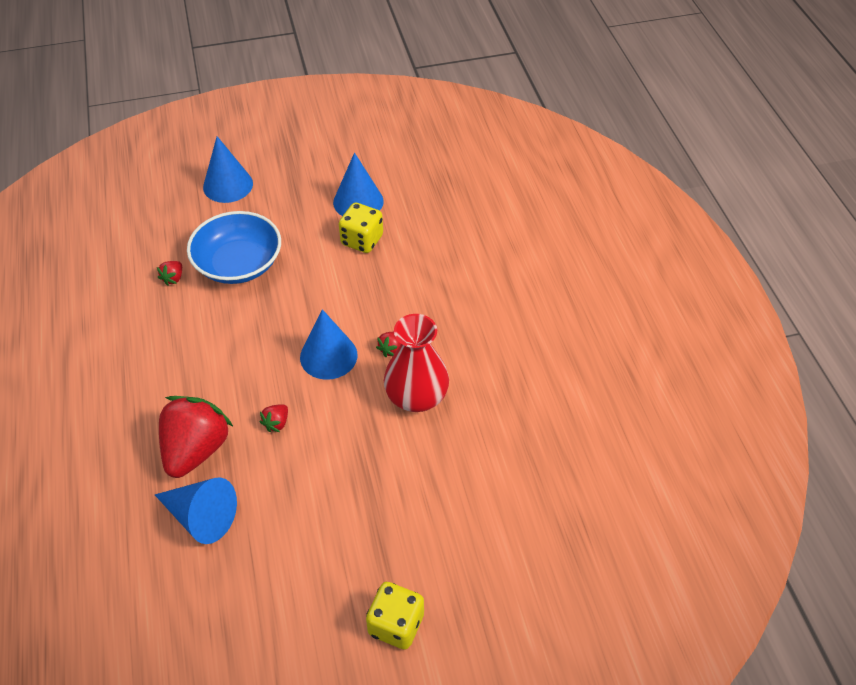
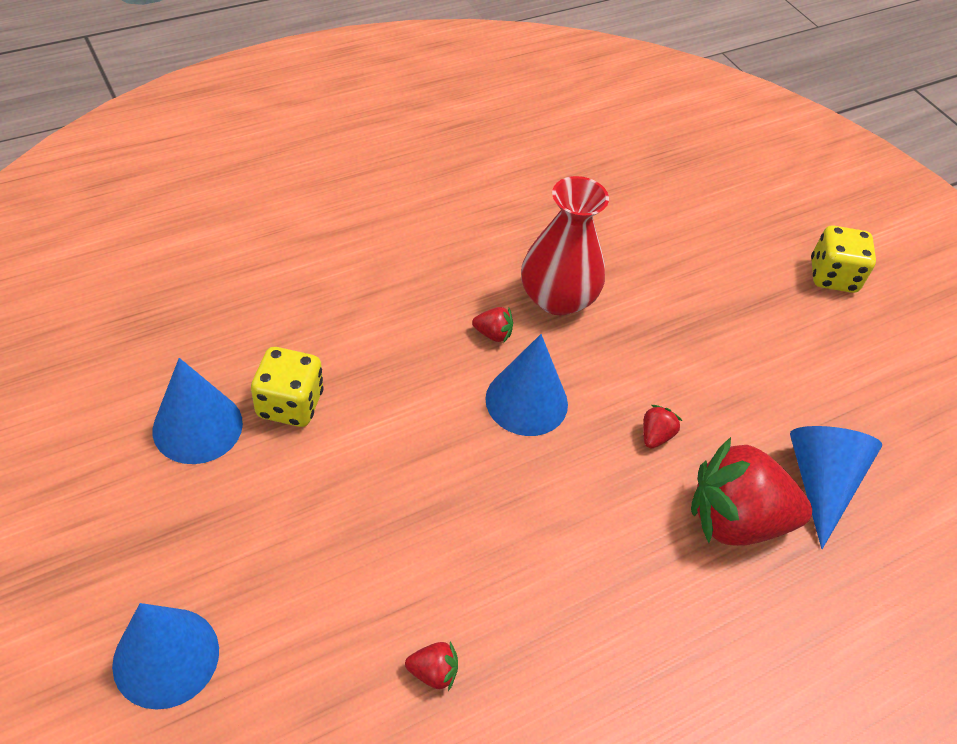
camera: 110 degrees left, 0 degrees up
(238, 264) = (375, 572): blue bowl -> none
(276, 423) = (655, 435): red strawberry -> red strawberry turned 75 degrees counterclockwise

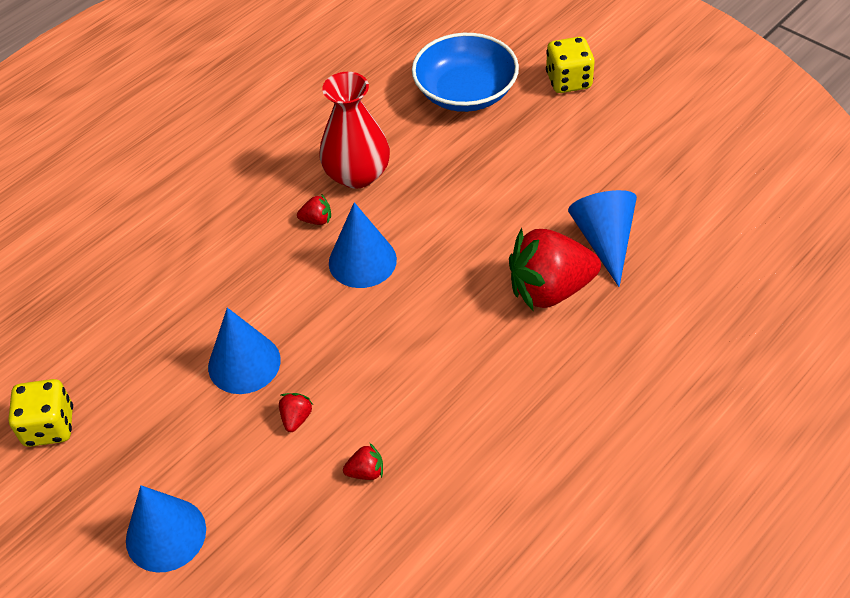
camera: 10 degrees left, 0 degrees up
(197, 426) = (113, 371): blue cone -> blue cone (244, 363)
(290, 404) = (179, 329): yellow dice -> yellow dice (49, 426)
(655, 435) = (470, 251): red strawberry -> red strawberry (296, 418)
(710, 249) = (465, 92): none -> blue bowl

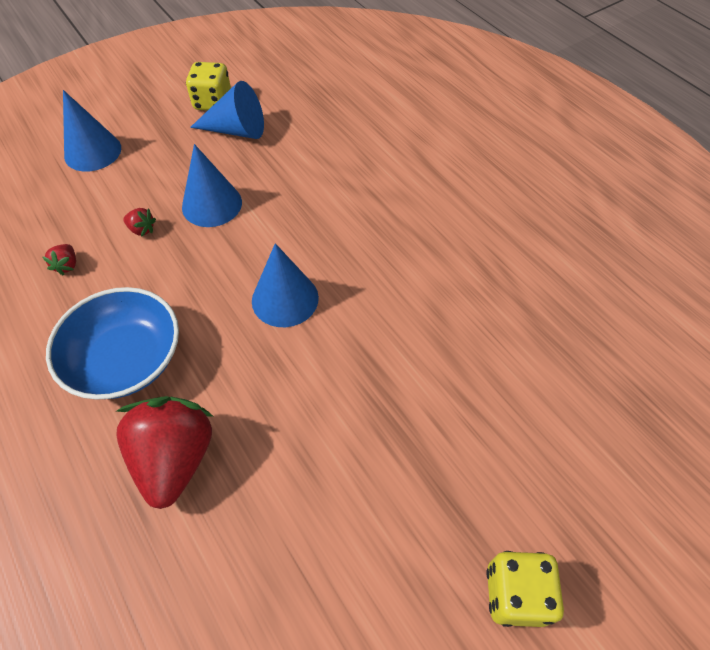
camera: 100 degrees right, 5 degrees up
(317, 220) = (350, 272): red strawberry -> none
(357, 174) = (402, 314): red vase -> none
(465, 92) = (513, 449): blue bowl -> blue bowl (126, 359)
(604, 241) = (216, 543): blue cone -> blue cone (236, 130)

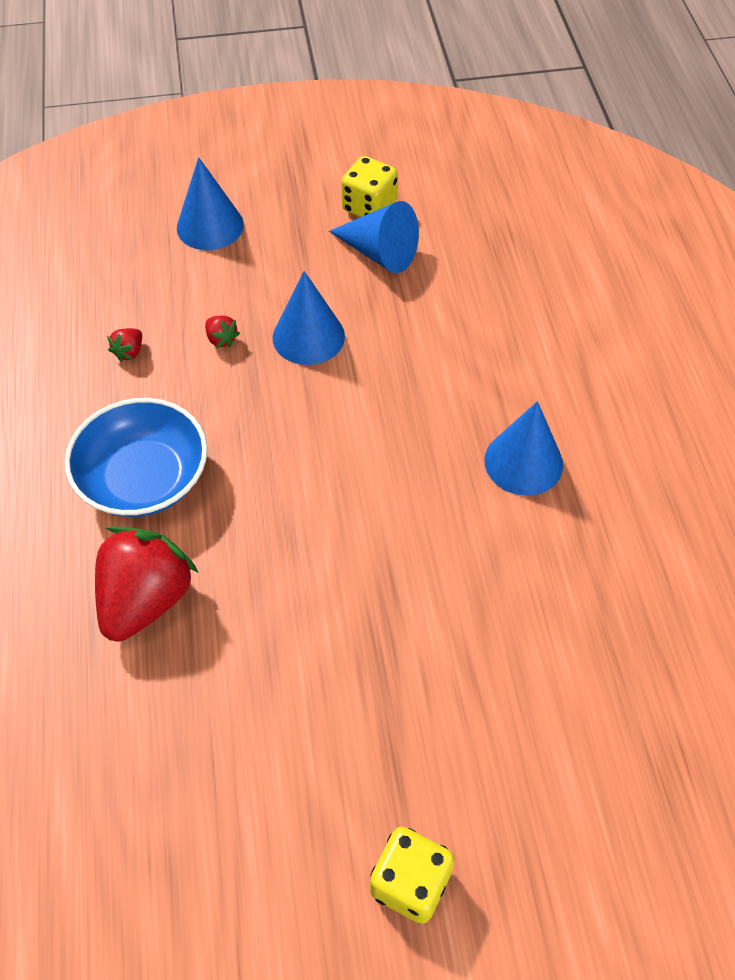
camera: 25 degrees right, 0 degrees up
(285, 299) = (334, 477): blue cone -> blue cone (523, 462)

